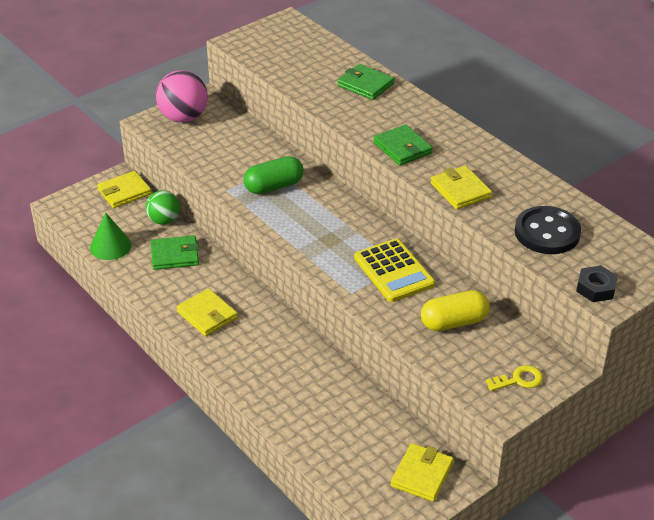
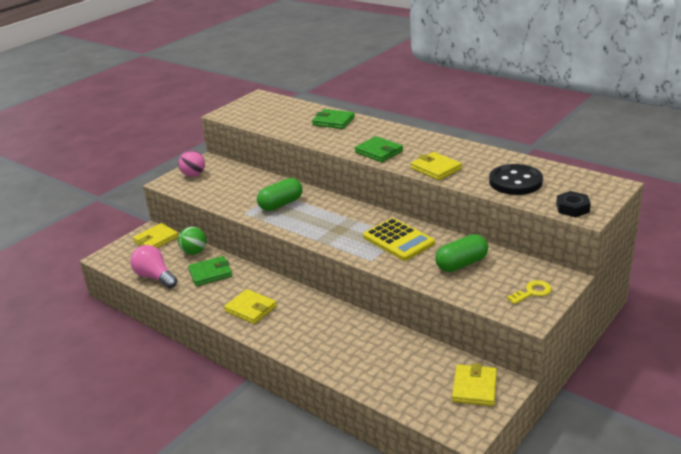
camera: 10 degrees left, 10 degrees down
(110, 246) = (155, 277): green cone -> pink light bulb
(183, 117) = (194, 175): pink ball -> pink ball, size x0.64
(454, 322) = (461, 264): yellow capsule -> green capsule

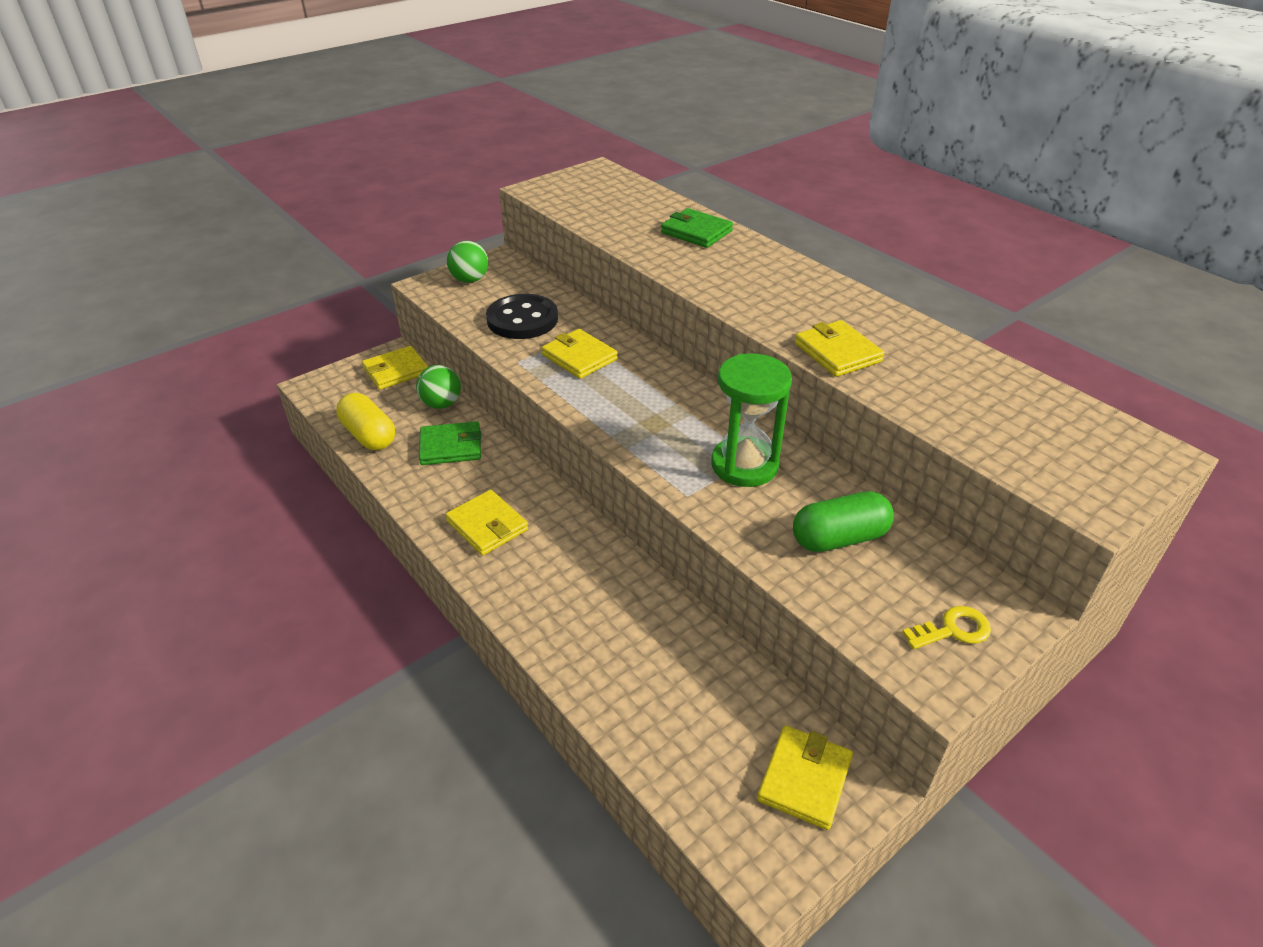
camera: 10 degrees right, 10 degrees up
(155, 277) = (369, 435): pink light bulb -> yellow capsule
(194, 175) = (470, 280): pink ball -> green ball
(281, 204) = (579, 357): green capsule -> yellow wallet
(379, 152) = (751, 301): green wallet -> none
(398, 240) = (744, 465): yellow calculator -> green hourglass
(515, 182) = (973, 408): black button -> black button (522, 319)
(572, 208) = (1069, 488): black nut -> none

